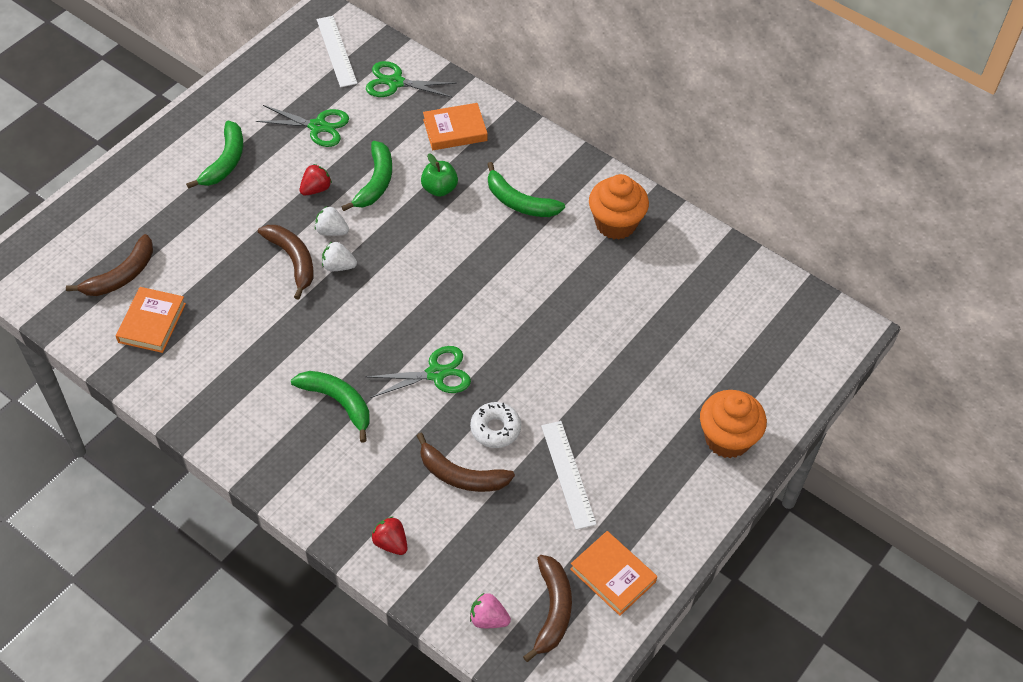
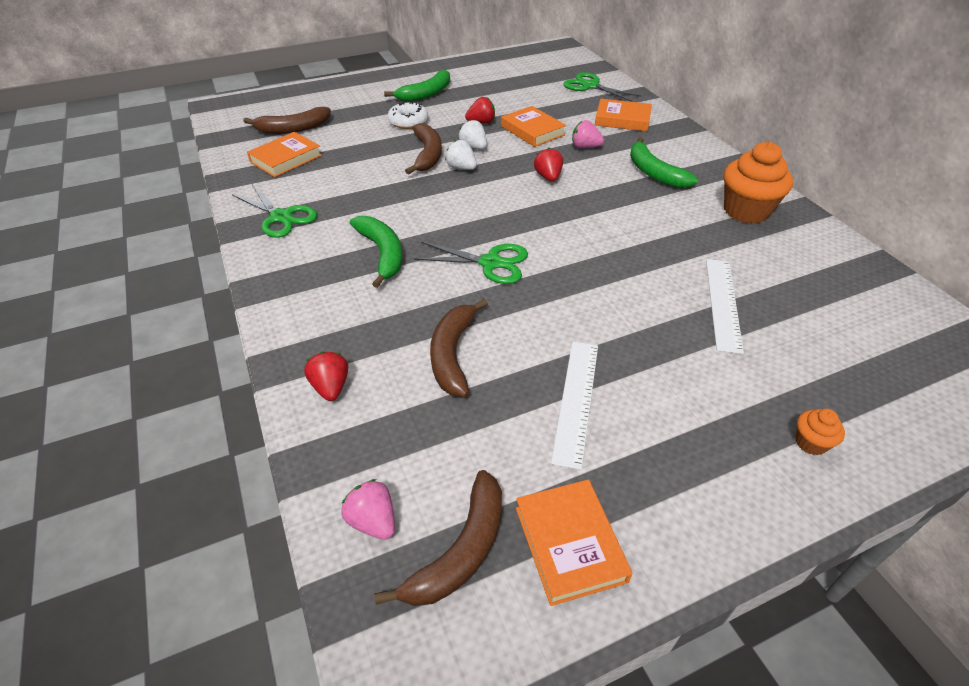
camera: 30 degrees right, 10 degrees down
(318, 127) = (511, 93): green scissors -> green scissors (281, 217)
(336, 51) = (556, 63): white ruler -> white ruler (723, 303)
(375, 182) = (532, 130): green banana -> orange book
(427, 247) = (548, 177): none -> red strawberry
(439, 189) = (585, 147): green apple -> pink strawberry
(461, 475) = (453, 354): brown banana -> brown banana turned 45 degrees clockwise
(495, 429) = (519, 327): white donut -> white donut (408, 122)
(727, 439) = (810, 443): orange cupcake -> orange cupcake, size x0.46

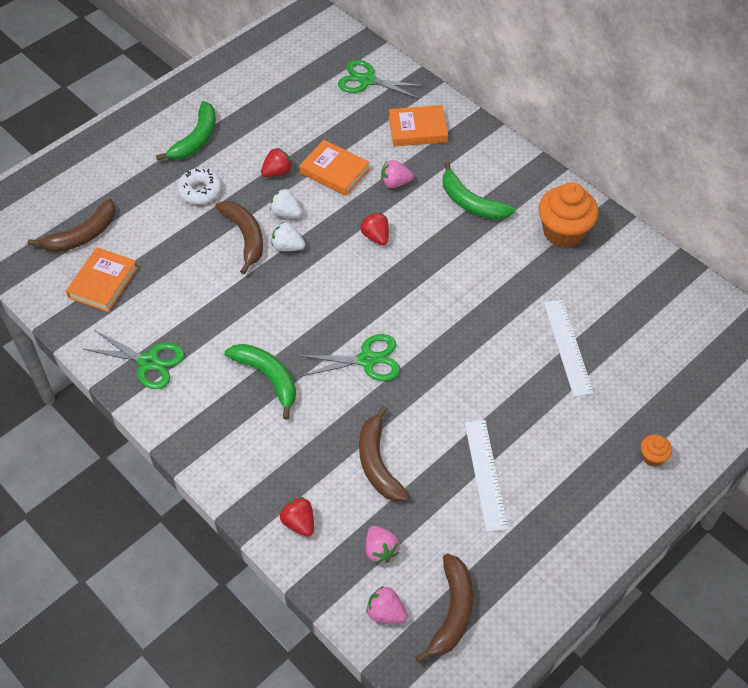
camera: 20 degrees left, 10 degrees up
(407, 444) = (380, 550): none -> pink strawberry
(569, 544) = (518, 583): orange book -> none

